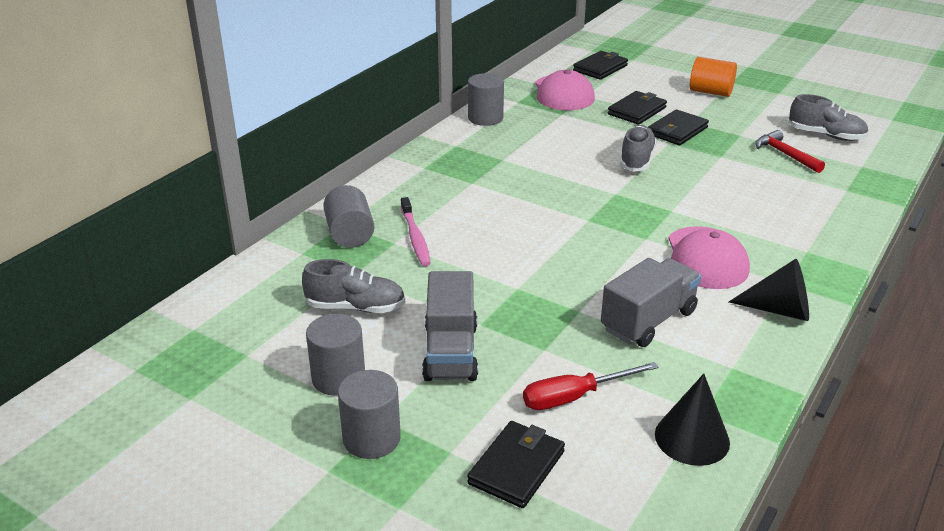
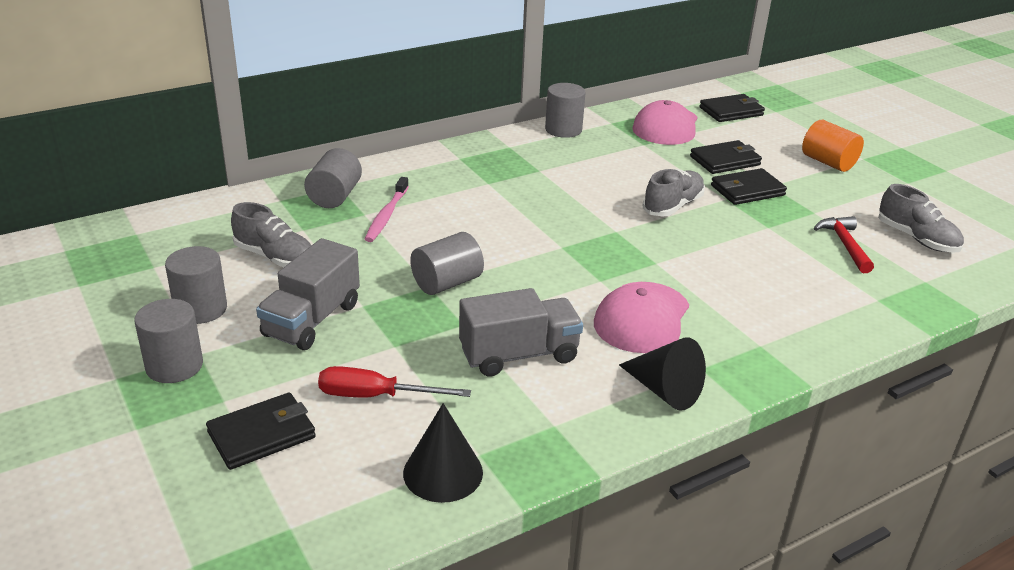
camera: 25 degrees right, 0 degrees up
(529, 280) = (447, 283): none -> grey cylinder

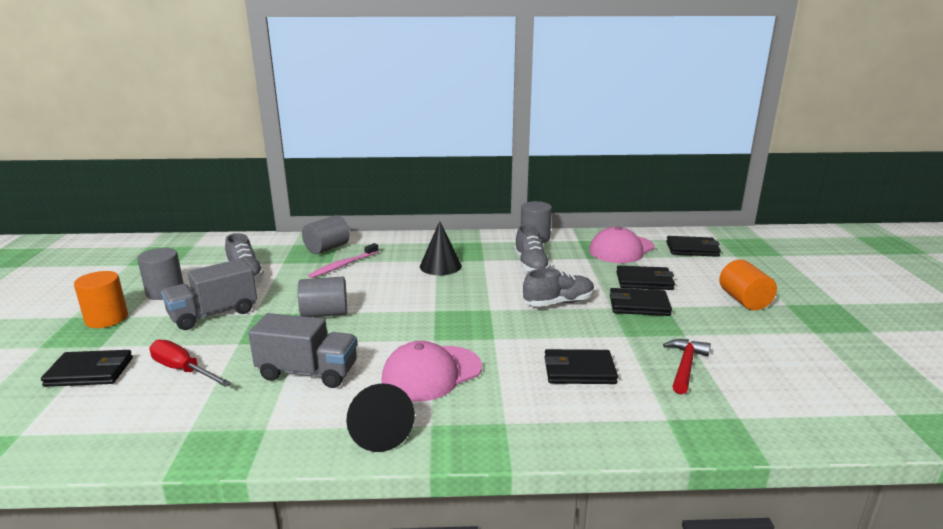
camera: 30 degrees right, 10 degrees down
(174, 366) = (106, 319): grey cylinder -> orange cylinder
(443, 472) = (150, 434): black cone -> black cone (440, 266)
(766, 275) = (579, 370): none -> black wallet
(916, 239) = (770, 379): grey shoe -> grey shoe (531, 265)

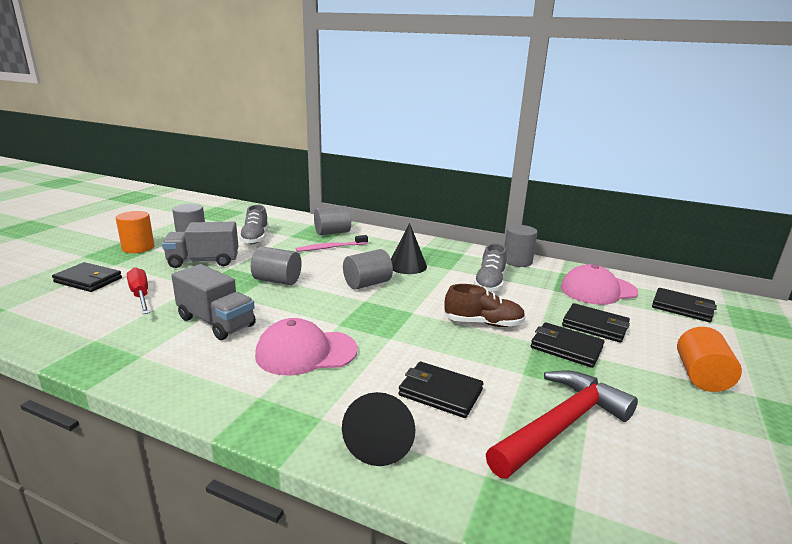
camera: 25 degrees right, 0 degrees up
(379, 431) = (213, 387): black cone -> black cone (380, 442)
(420, 293) = (367, 284): none -> grey cylinder
(558, 303) = (483, 323): grey shoe -> brown shoe
(685, 366) = (561, 425): red hammer -> red hammer, size x1.72

